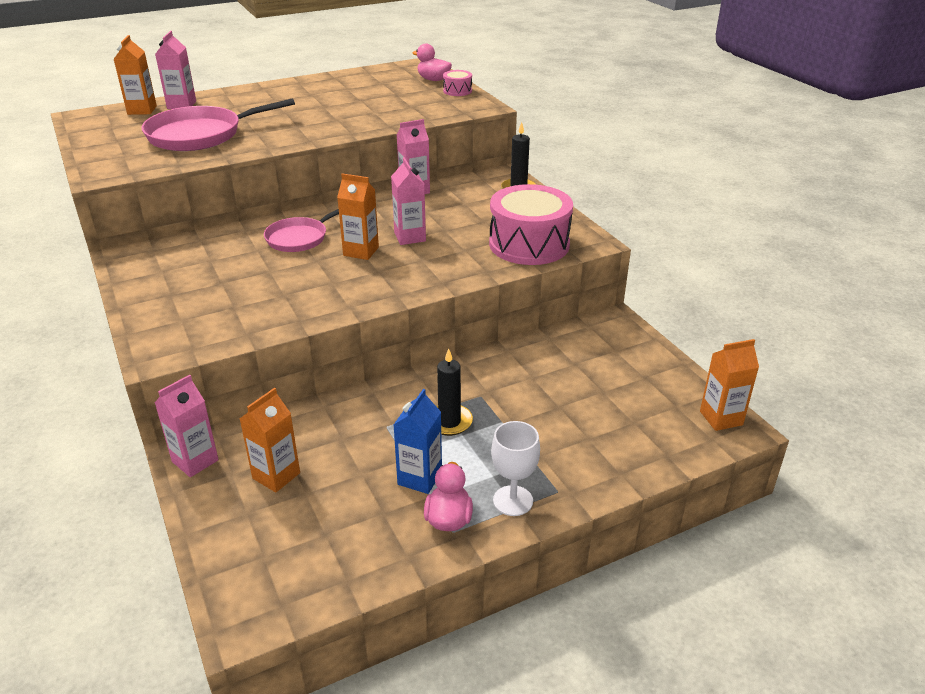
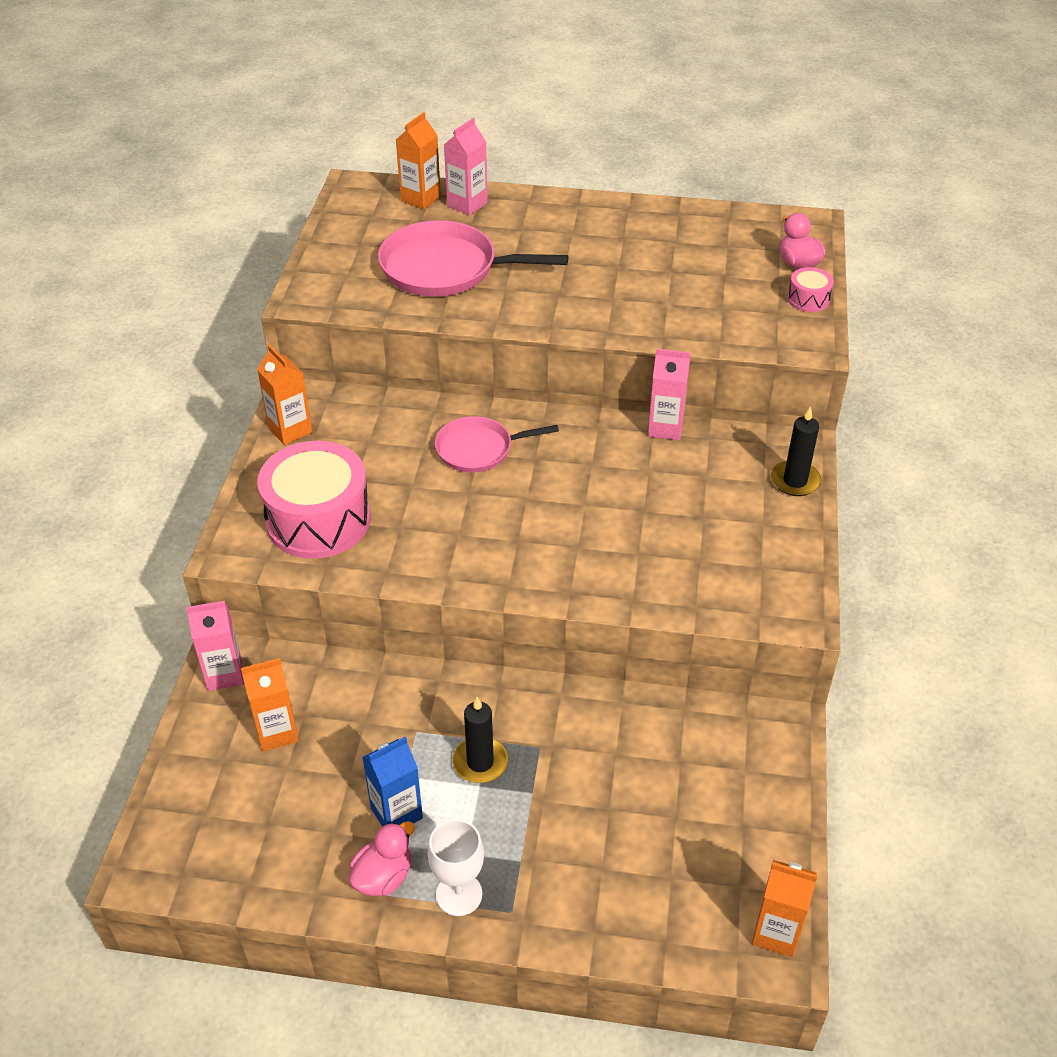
camera: 35 degrees right, 10 degrees up
(361, 251) = (524, 501): orange carton -> orange carton (290, 430)
(410, 237) = (595, 503): pink carton -> none
(529, 244) = (720, 581): pink drum -> pink drum (318, 520)

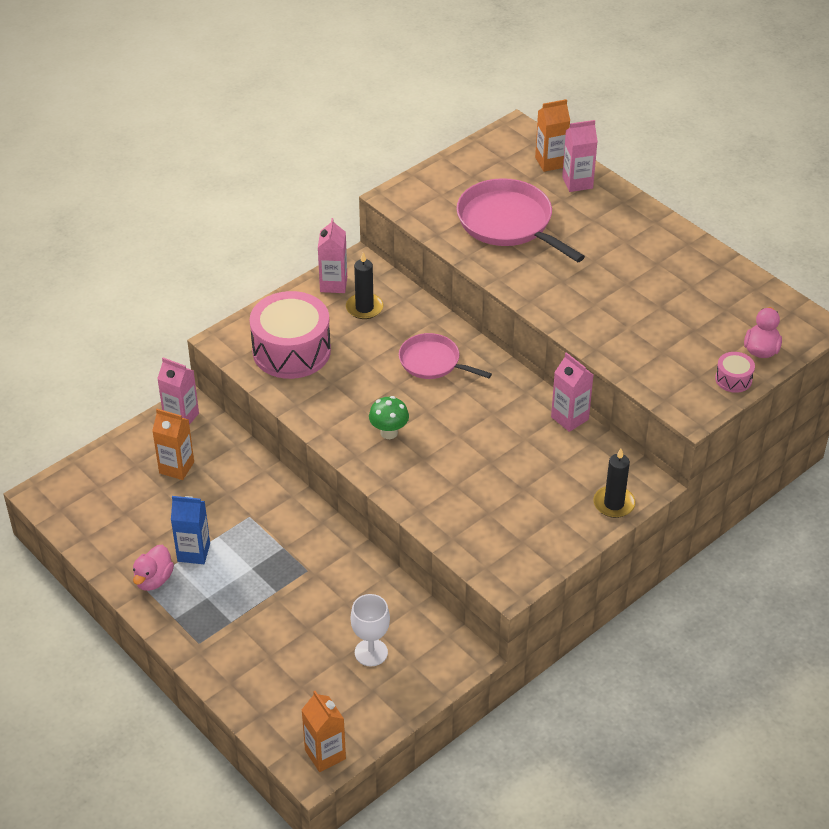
camera: 40 degrees right, 0 degrees up
(290, 430) = (333, 284): orange carton -> pink carton
(383, 877) = (154, 580): pink duck -> pink duck turned 120 degrees clockwise
(459, 894) = (181, 615): white goblet -> white goblet (371, 652)
(480, 762) = (266, 556): black candle -> black candle (364, 308)
(514, 542) = (389, 433): none -> green mushroom

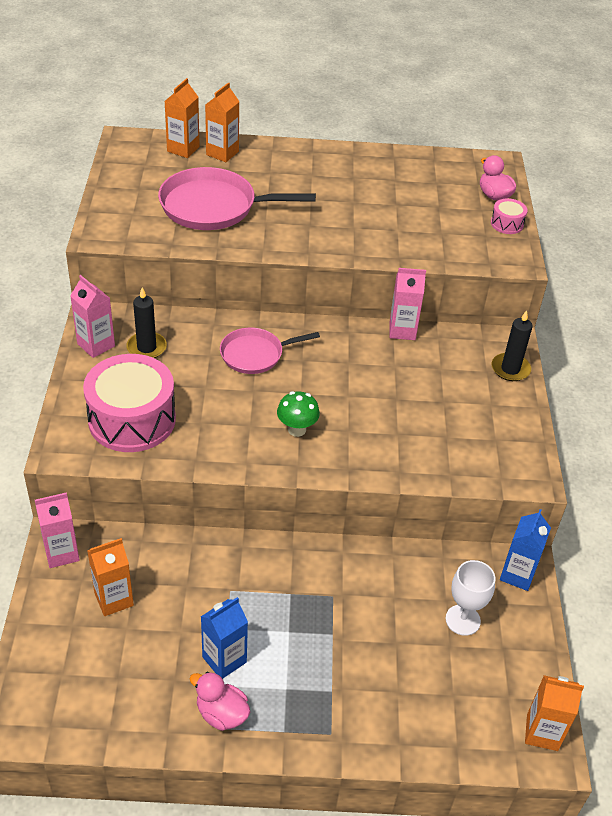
camera: 50 degrees left, 0 degrees up
(154, 580) = (221, 713): pink duck -> pink duck turned 150 degrees clockwise
(451, 658) = (517, 574): none -> blue carton
(577, 182) = (222, 153): pink carton -> orange carton

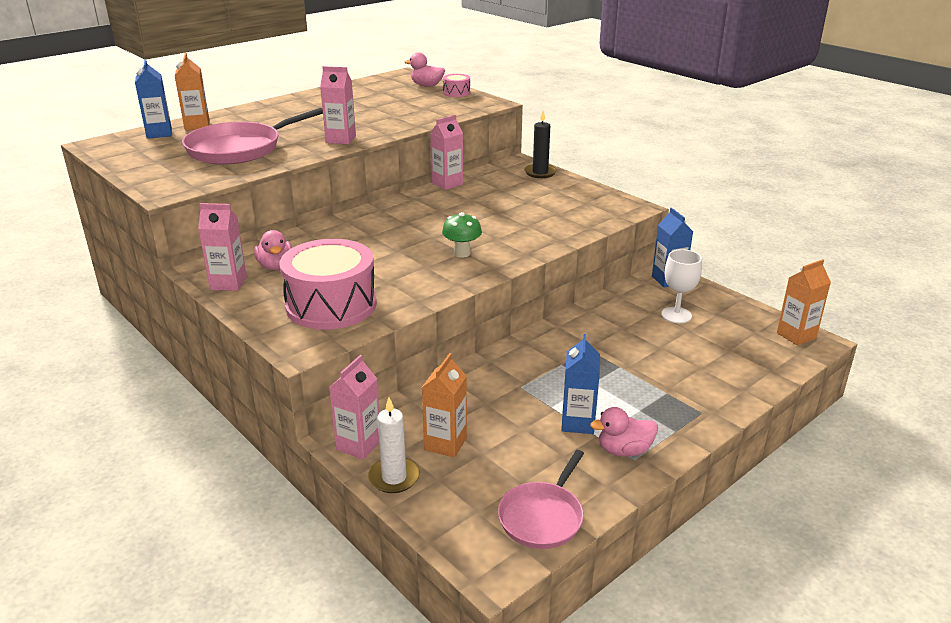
camera: 40 degrees left, 15 degrees down
(49, 600) = (394, 477): none -> white candle
(146, 347) = (275, 266): black candle -> pink duck
(183, 149) = (159, 133): orange carton -> blue carton
(255, 354) = (367, 234): pink pan -> pink pan (542, 517)
(306, 240) = (341, 139): none -> pink carton

